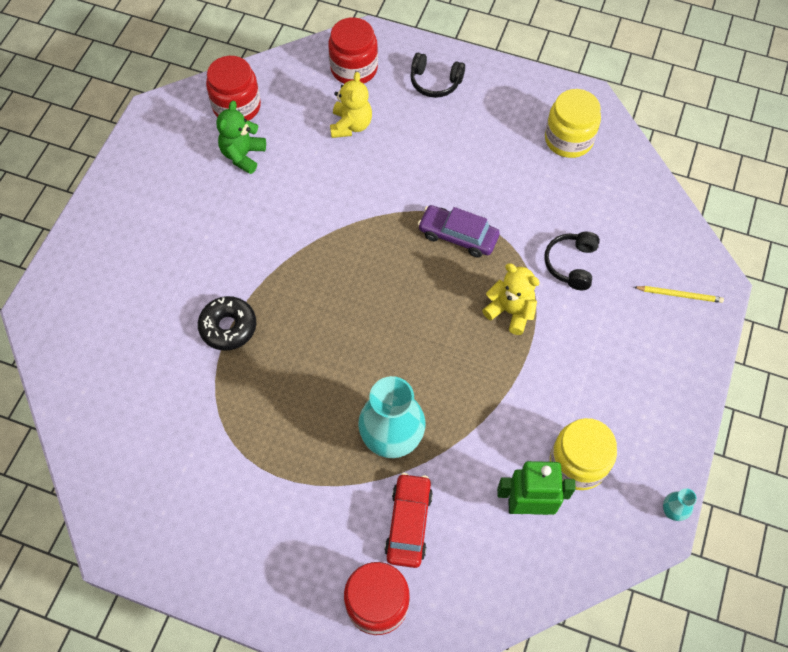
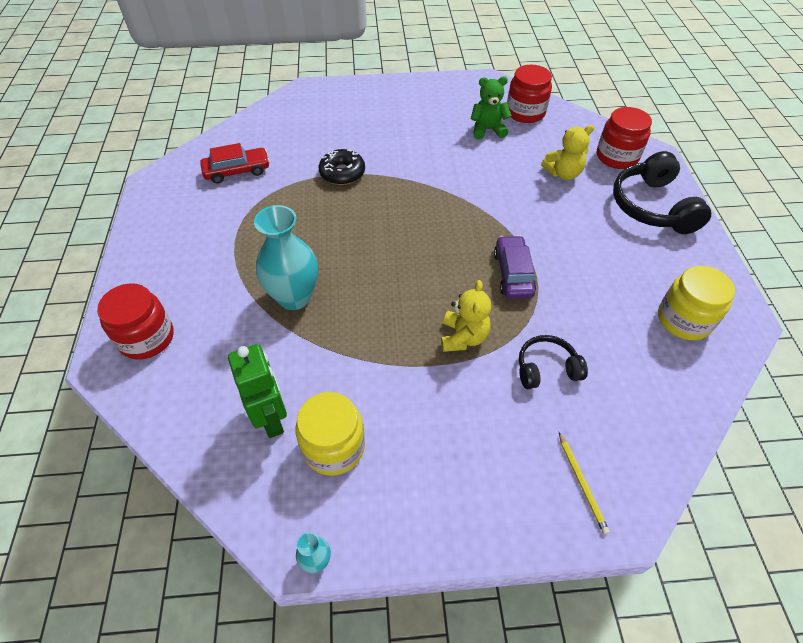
camera: 65 degrees right, 10 degrees down
(408, 523) = (223, 334): red car -> red car (237, 171)
(435, 82) = (652, 206): black headphones -> black headphones, size x1.74

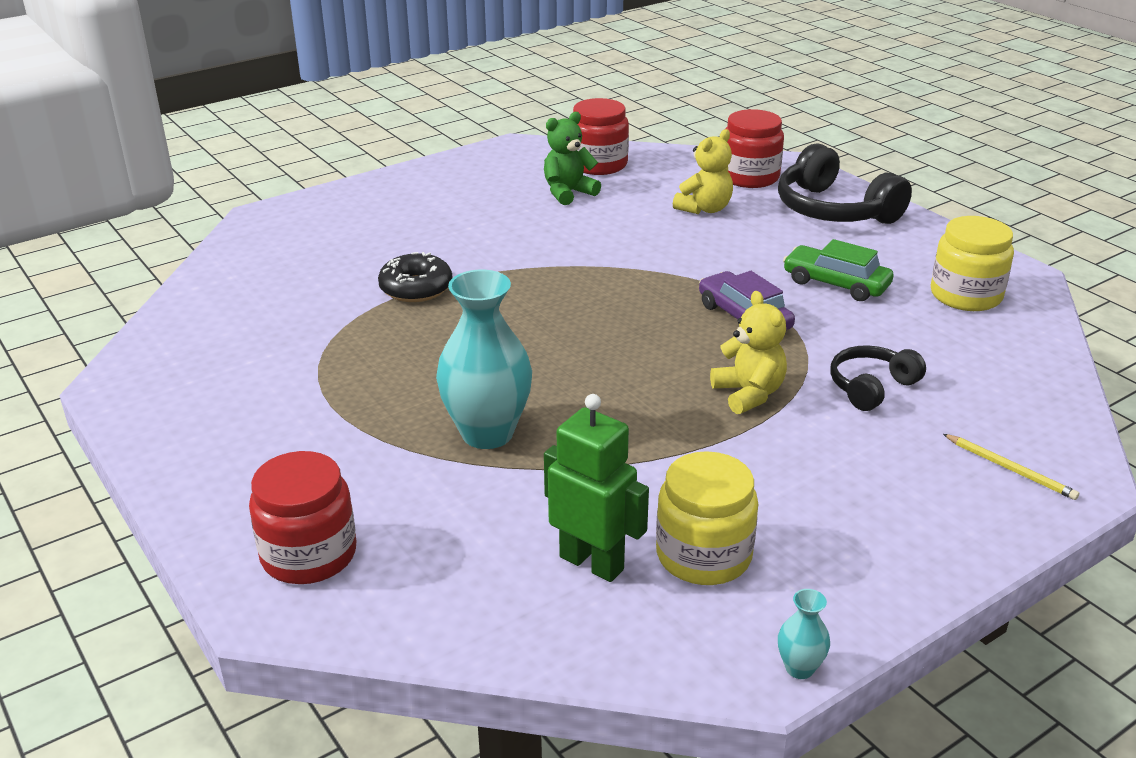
camera: 30 degrees left, 20 degrees down
(237, 171) = (250, 331): red car -> none
(598, 271) = (836, 284): none -> green car

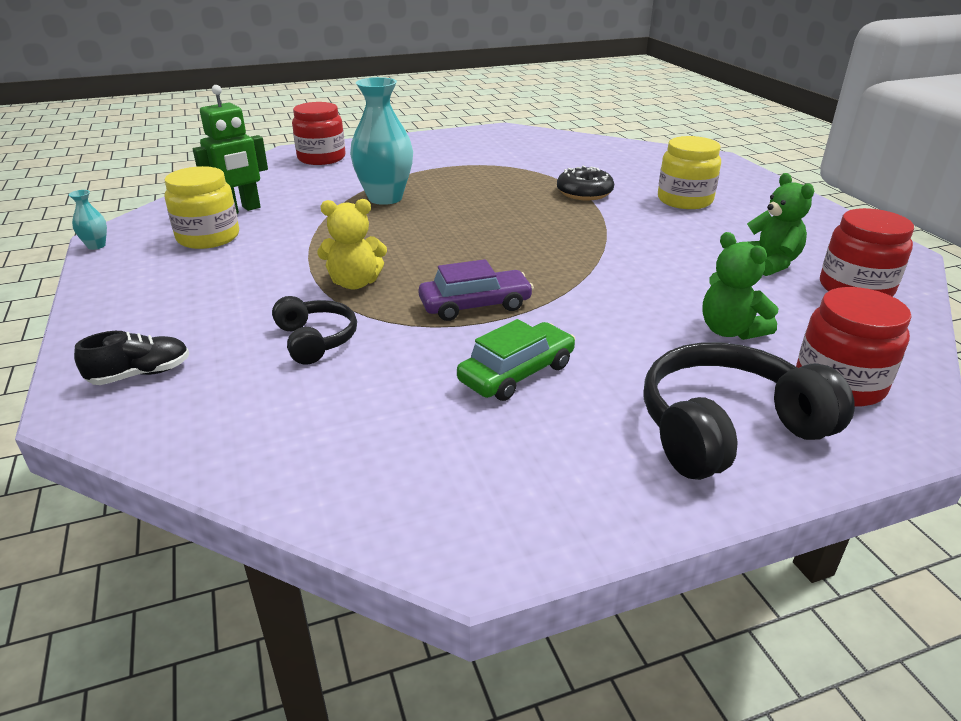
camera: 105 degrees right, 0 degrees up
(704, 209) = (730, 331): yellow teddy bear -> green teddy bear
(965, 295) = (443, 466): yellow jar -> yellow jar (684, 200)
(1010, 469) = (140, 374): yellow pencil -> black shoe

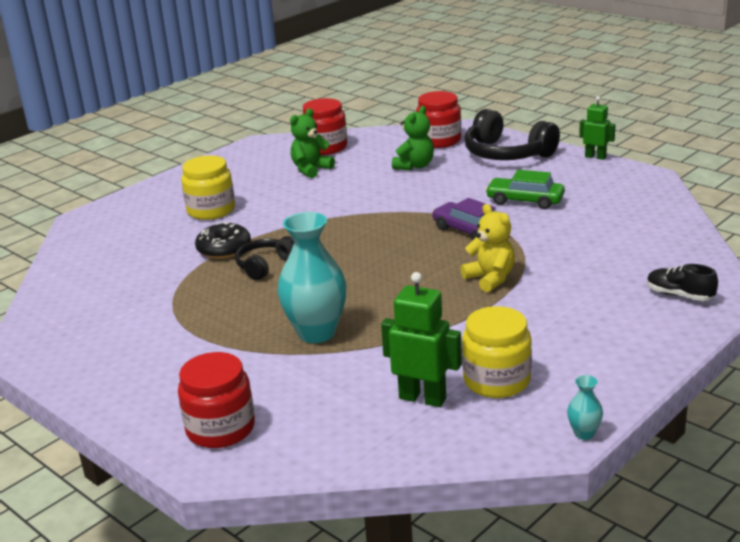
camera: 115 degrees left, 5 degrees down
(316, 340) = (572, 261): black headphones -> black headphones (265, 265)
(632, 531) = (595, 157): none -> green robot

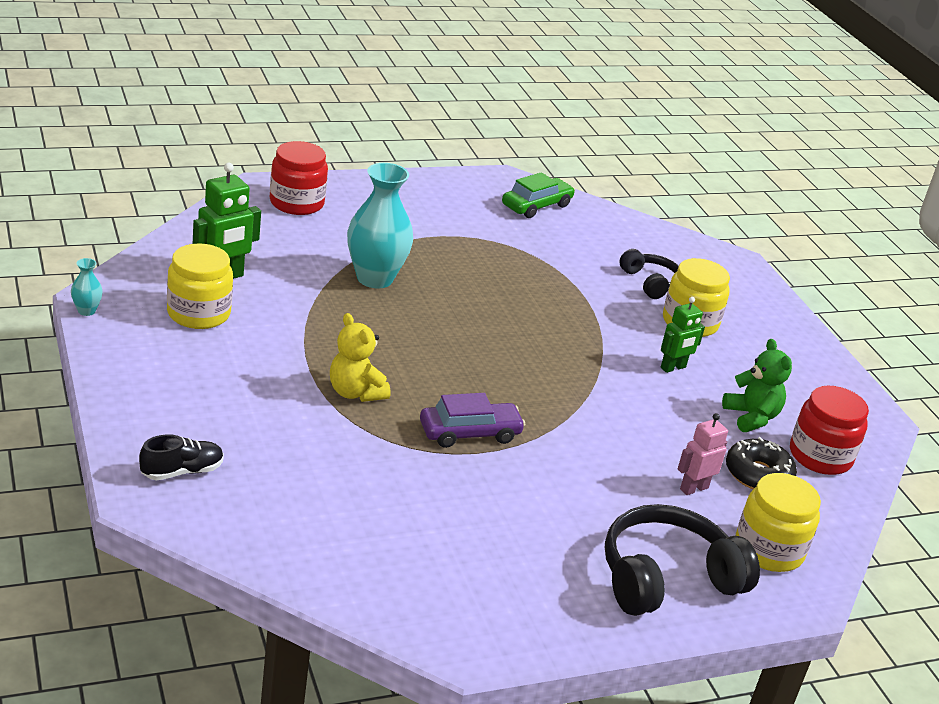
camera: 110 degrees right, 5 degrees up
(224, 249) = (587, 298): black donut -> black donut (758, 474)
(265, 265) = (527, 303): black headphones -> black headphones (650, 282)
(414, 166) = (693, 488): green teddy bear -> pink robot
(439, 140) = (768, 550): red jar -> yellow jar
(490, 278) = (355, 392): yellow teddy bear -> yellow teddy bear turned 60 degrees clockwise
(525, 201) = (504, 508): green car -> green car (536, 205)
(595, 157) = (580, 647): green robot -> green robot (673, 368)

